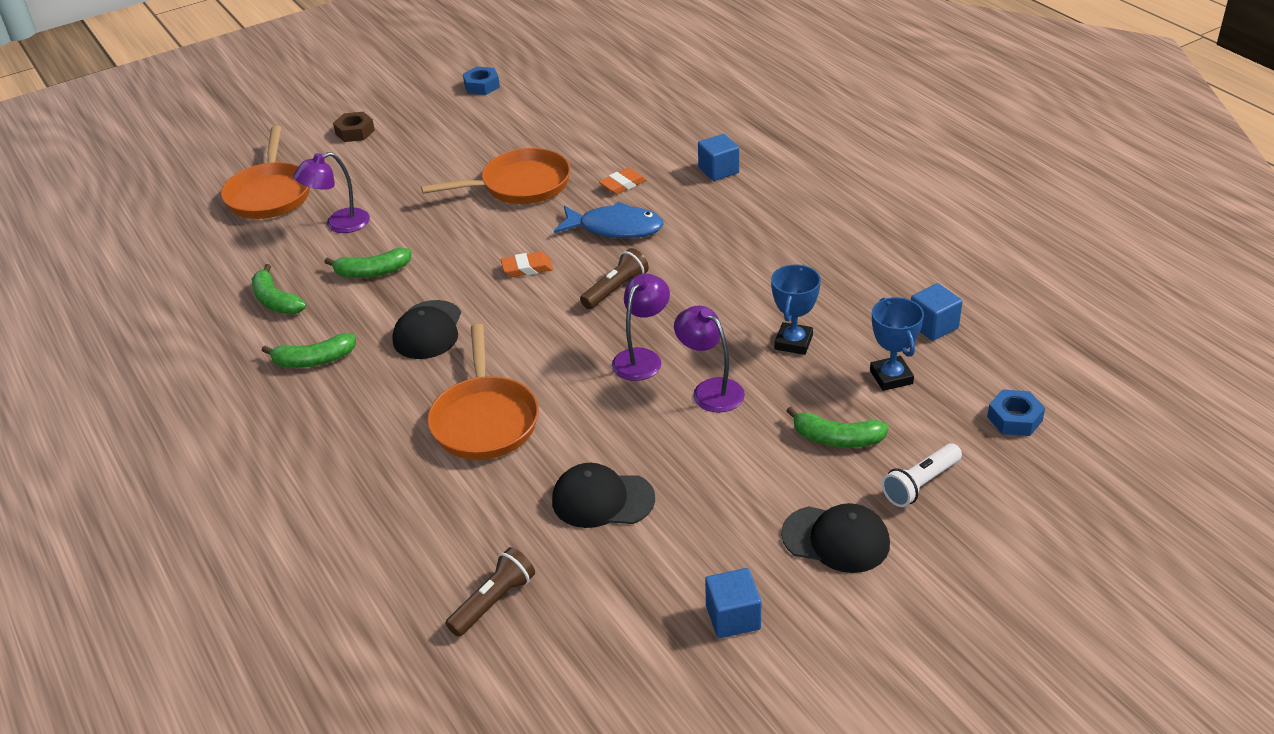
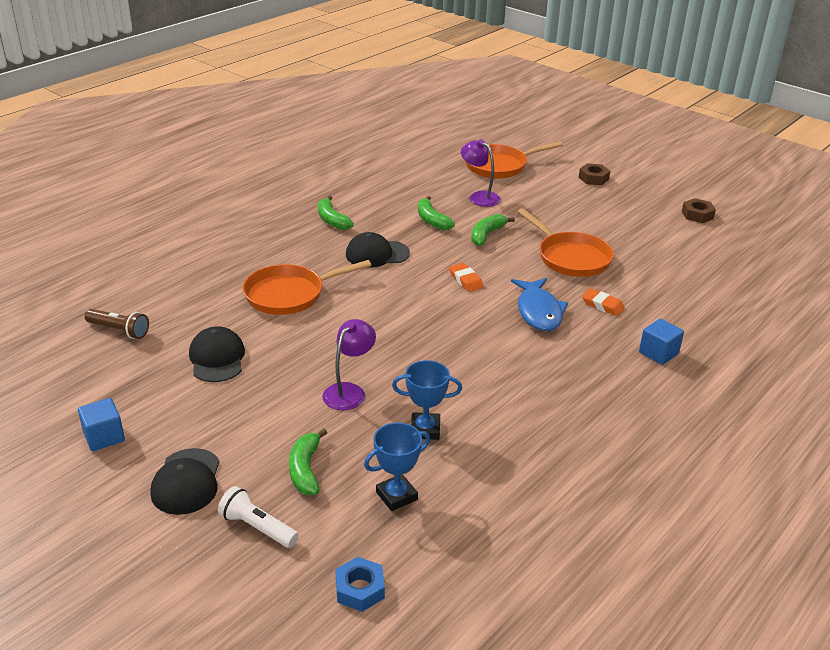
camera: 70 degrees right, 5 degrees down
(276, 301) = (386, 194): green banana -> green banana (486, 235)
(482, 86) = (697, 215): blue nut -> brown nut
(615, 289) = (457, 325): brown flashlight -> none
(642, 358) = (377, 351): purple lamp -> none
(933, 326) = (483, 519): blue cube -> none

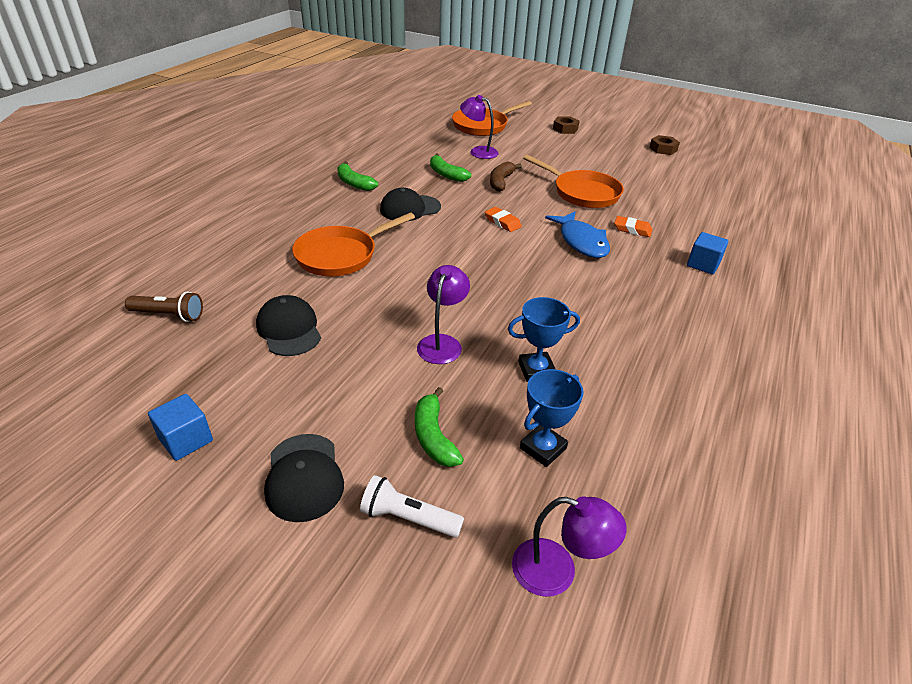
camera: 15 degrees left, 5 degrees up
(360, 589) = (557, 571): blue nut -> purple lamp
(486, 235) = (501, 182): green banana -> brown banana

